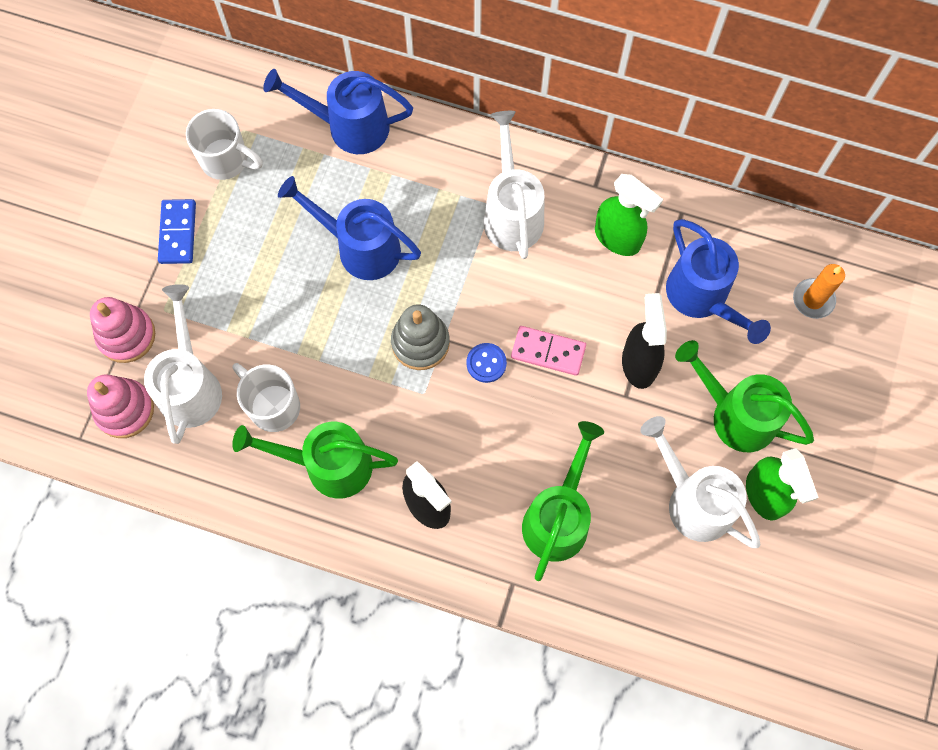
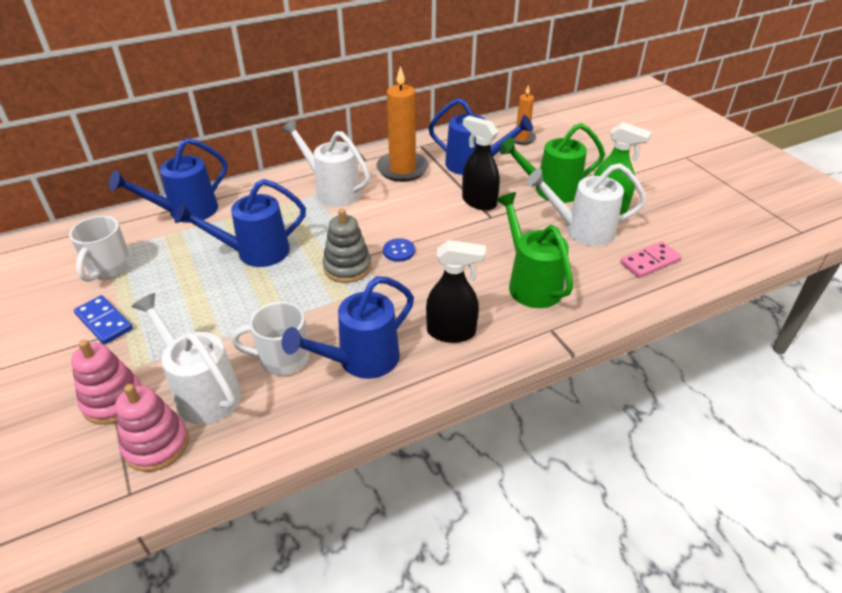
camera: 45 degrees left, 30 degrees down
(226, 160) = (109, 269): white mug -> white mug turned 120 degrees clockwise
(328, 465) = (360, 360): green watering can -> blue watering can
(548, 351) = (426, 226): pink domino -> pink domino (649, 262)
(618, 238) = (402, 169): green spray bottle -> orange candle

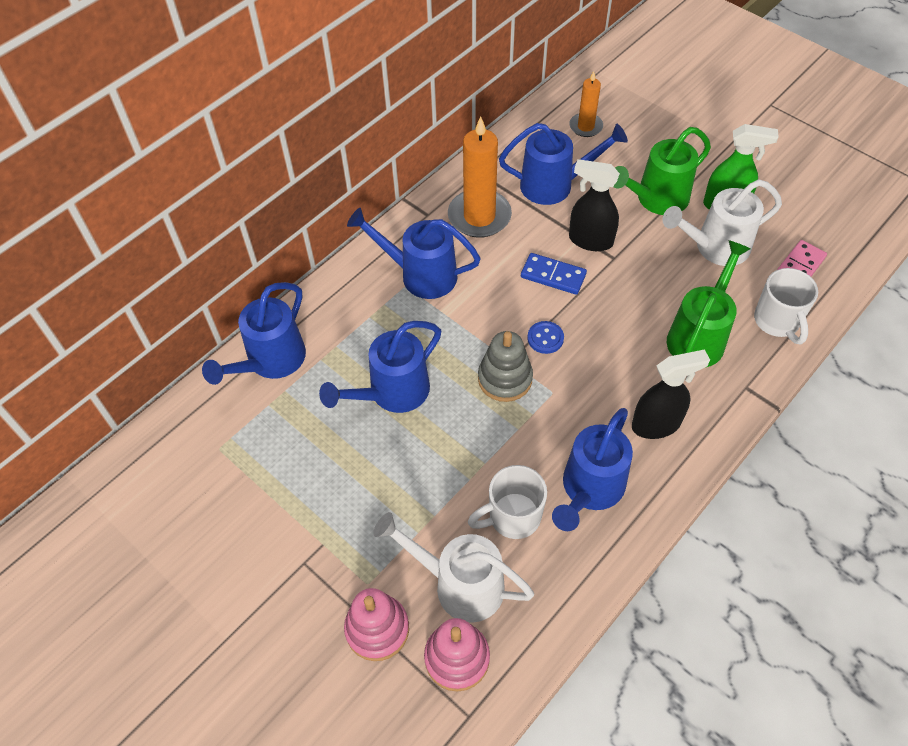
camera: 20 degrees left, 15 degrees up
(104, 322) = (293, 542): blue domino -> blue domino (553, 275)
(109, 269) = (242, 473): white mug -> white mug (777, 322)
(332, 191) = (420, 275): white watering can -> blue watering can
(530, 283) = (699, 336): green watering can -> green watering can turned 75 degrees clockwise

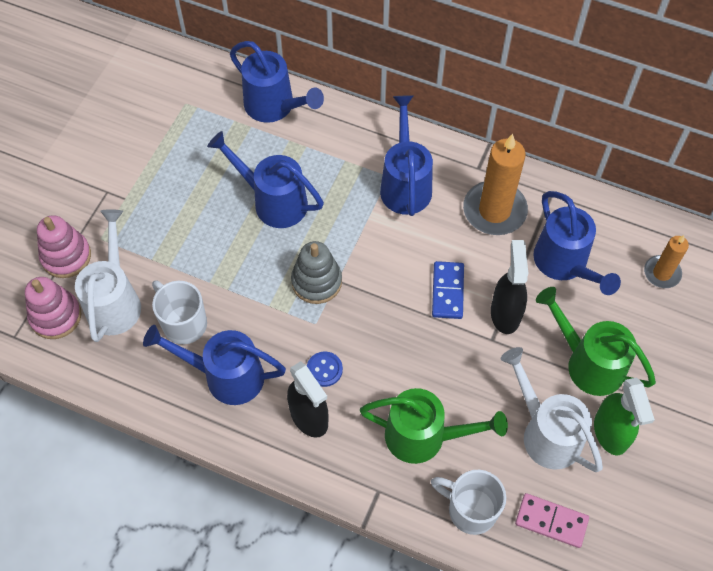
camera: 70 degrees right, 5 degrees up
(270, 361) = (274, 107): blue watering can -> blue watering can turned 150 degrees counterclockwise
(545, 338) = (372, 303): blue button -> blue button (324, 369)
(777, 322) = (470, 509): white mug -> white mug turned 60 degrees clockwise

